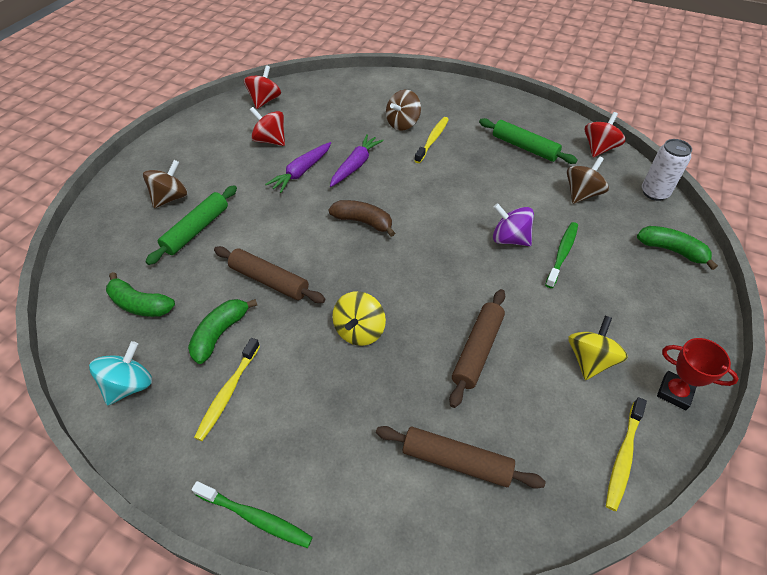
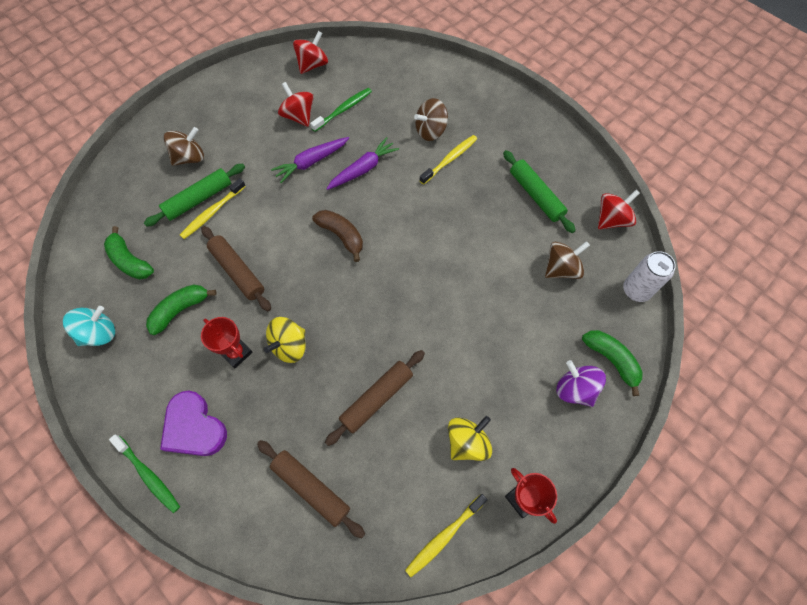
camera: 20 degrees right, 15 degrees up
(228, 393) = (167, 366): yellow toothbrush -> yellow toothbrush (212, 212)
(289, 445) = (193, 427): none -> purple heart
(303, 355) = (236, 353): none -> red trophy
(509, 239) = (464, 297): purple spinning top -> purple spinning top (575, 389)
(562, 254) = (504, 329): green toothbrush -> green toothbrush (343, 110)

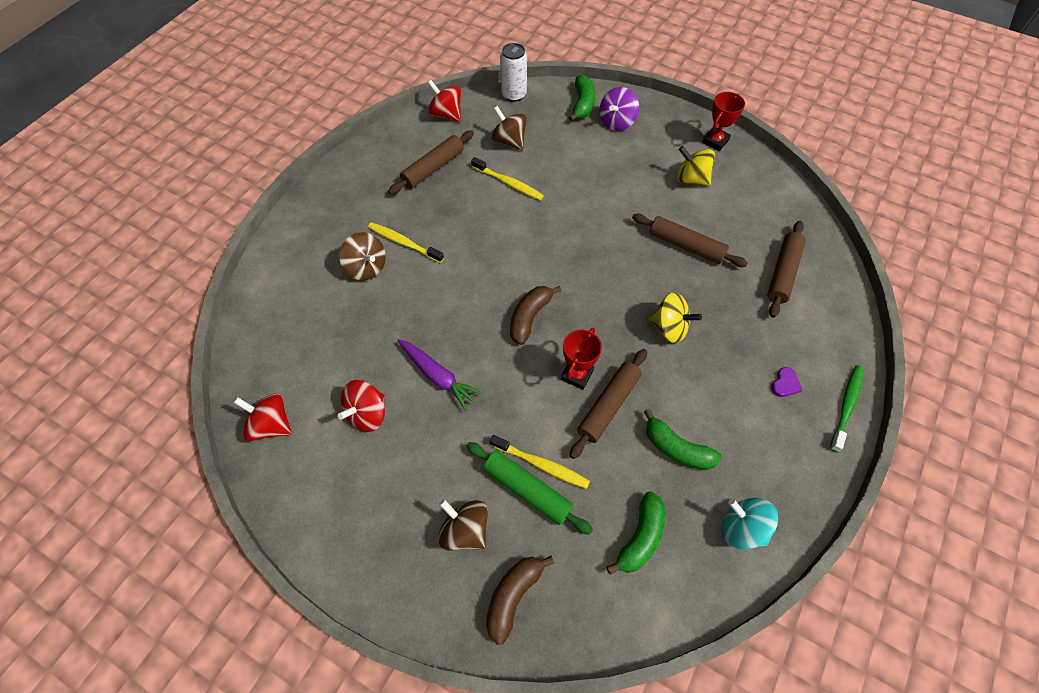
camera: 105 degrees left, 5 degrees down
(135, 175) = (513, 596): none -> brown banana
(193, 427) = (785, 384): purple heart -> purple heart, size x0.46
(236, 353) = (697, 373): red trophy -> red trophy (577, 374)
(343, 110) = (348, 364): green toothbrush -> none
(363, 169) = (435, 319): purple carrot -> none
(444, 536) = (767, 180): yellow toothbrush -> yellow toothbrush (508, 183)
(536, 195) = (433, 168): green rolling pin -> brown rolling pin
(611, 360) = (582, 104): green banana -> green banana turned 150 degrees clockwise

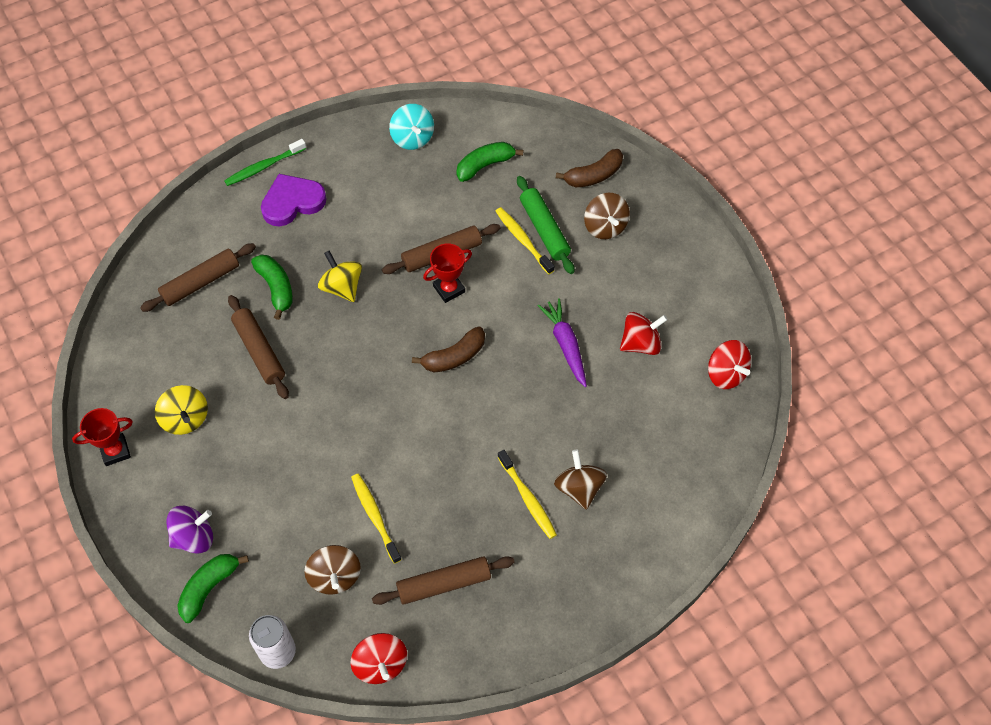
camera: 150 degrees left, 0 degrees up
(677, 448) = (414, 202): green banana -> green banana (276, 288)
(785, 384) = (292, 202): purple heart -> purple heart, size x2.19

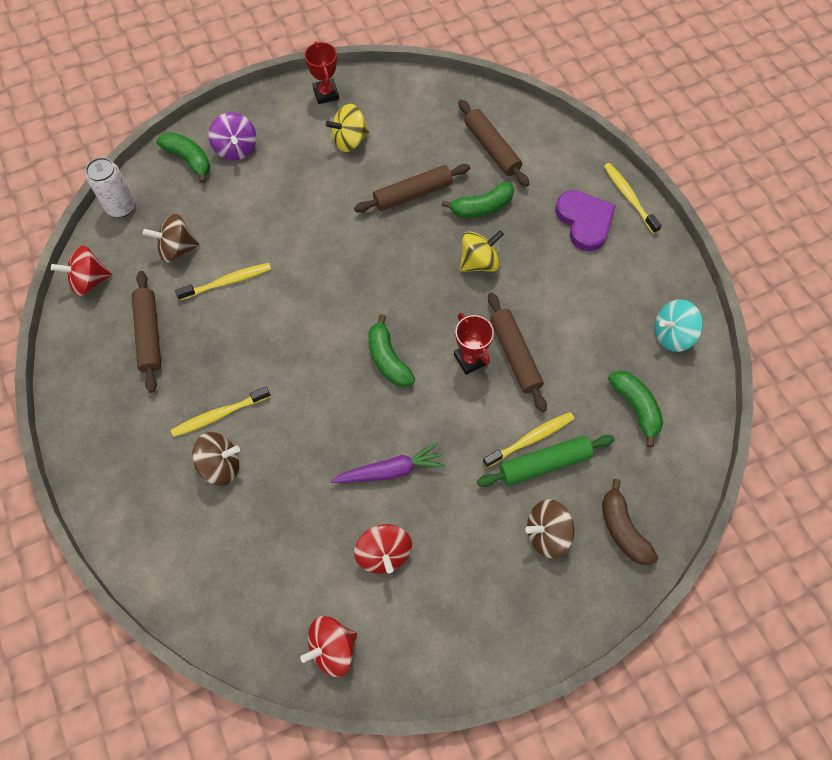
camera: 95 degrees right, 5 degrees up
(263, 167) = (629, 197): green toothbrush -> yellow toothbrush
(454, 357) = (388, 359): brown banana -> green banana

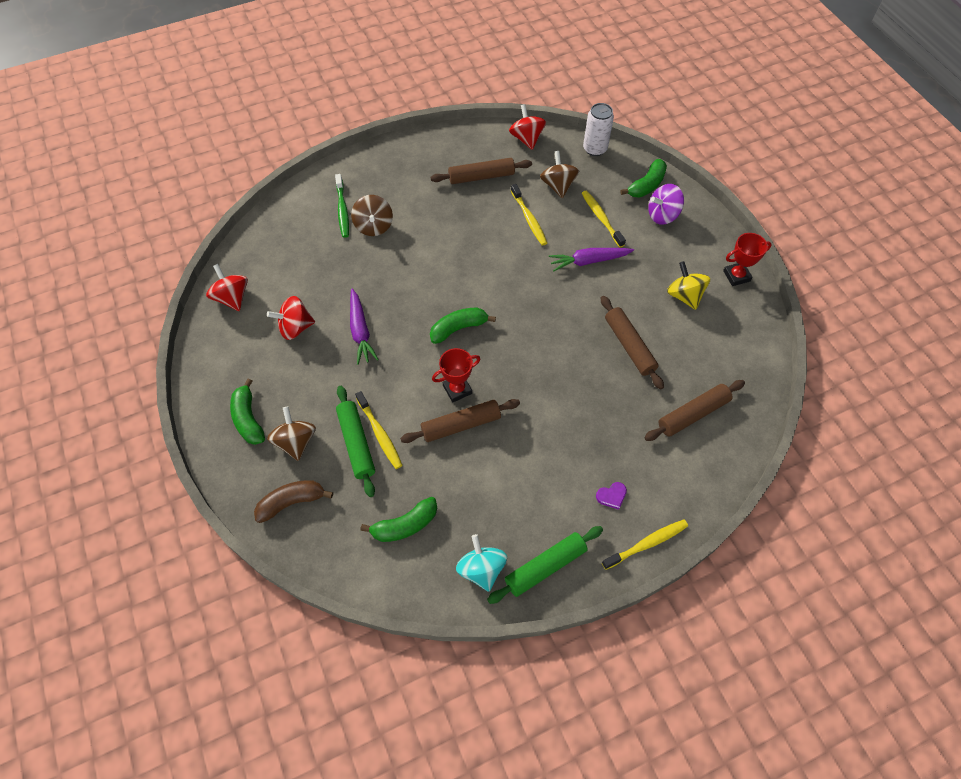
camera: 90 degrees right, 5 degrees down
(186, 510) = (342, 210): none -> green toothbrush
(219, 415) = (414, 222): yellow toothbrush -> yellow toothbrush (601, 218)
(297, 224) = (588, 261): none -> purple carrot
(479, 262) = (557, 399): yellow spinning top -> none
(482, 207) = (620, 403): green banana -> green banana (248, 419)
(584, 221) = (611, 496): purple heart -> purple heart, size x0.46
(662, 280) = (545, 566): none -> green rolling pin

